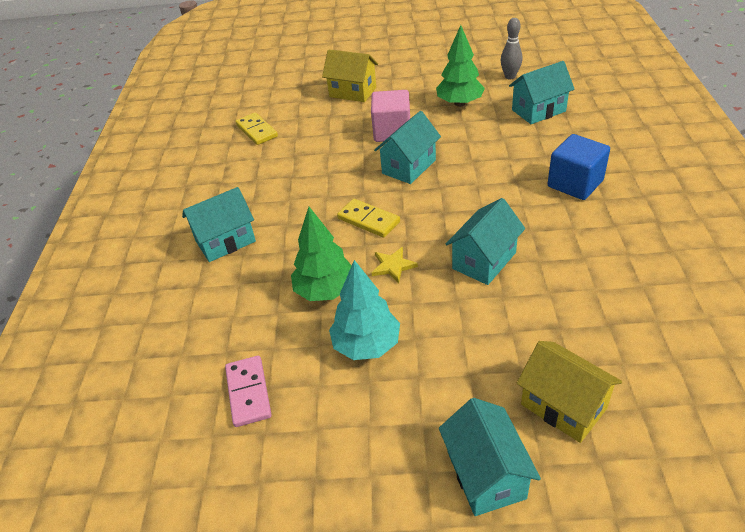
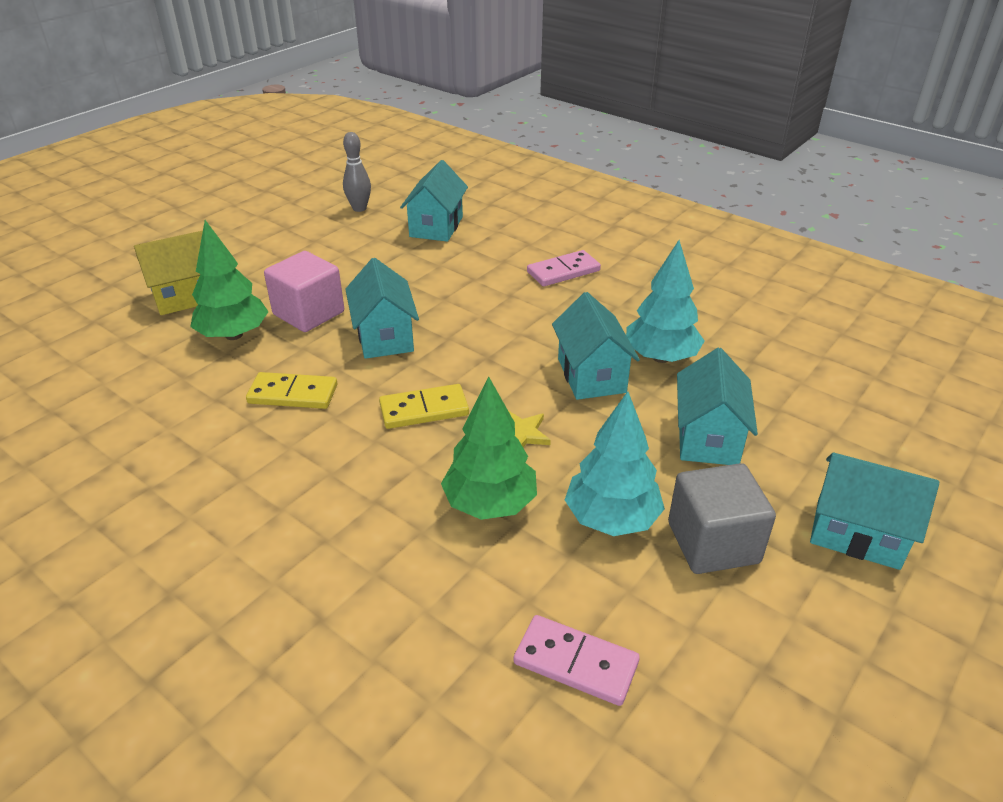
camera: 55 degrees left, 5 degrees down
(225, 241) = (276, 544): turquoise house -> turquoise house (707, 437)
(257, 131) = (107, 401): yellow domino -> yellow domino (293, 394)
(395, 401) = (713, 543): none -> grey cube
(459, 103) = (344, 253): green tree -> green tree (233, 335)
(547, 279) = (661, 357): none -> turquoise tree
(563, 406) = (818, 440): yellow house -> none
(575, 183) = (563, 271): blue cube -> pink domino

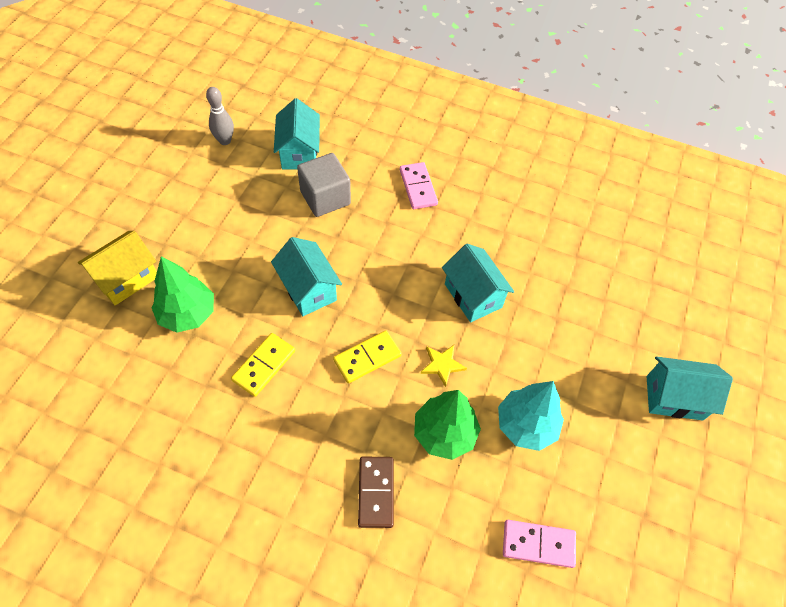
camera: 20 degrees left, 20 degrees up
(293, 394) = (264, 365): yellow domino -> yellow domino turned 45 degrees counterclockwise
(309, 313) = (237, 276): pink cube -> none
(365, 547) = (376, 492): none -> brown domino
(563, 271) = (418, 187): pink domino -> pink domino turned 60 degrees counterclockwise
(661, 357) = (515, 266): turquoise tree -> none
(707, 437) = (566, 337): turquoise house -> none
(713, 543) = (592, 428): grey cube -> grey cube (325, 198)

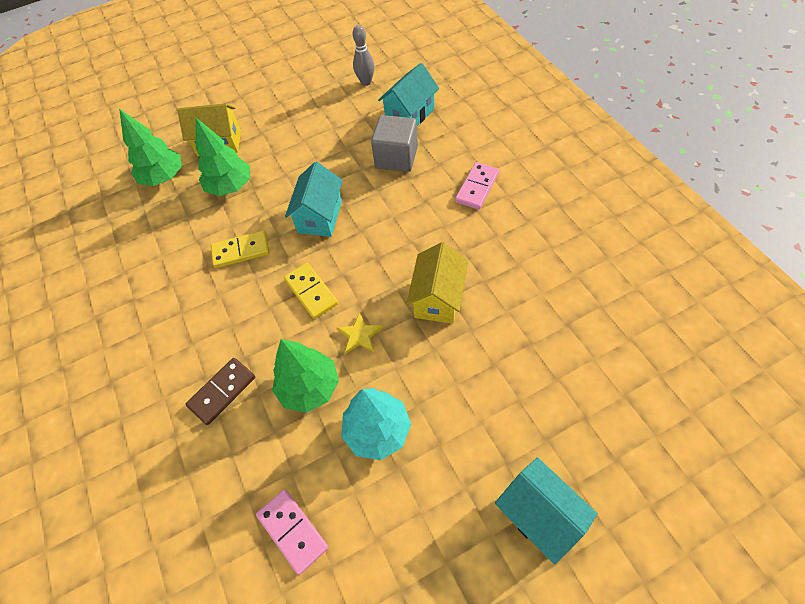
camera: 50 degrees right, 0 degrees up
(99, 348) = (163, 177): none -> green tree
(367, 358) = (311, 292): yellow domino -> yellow domino turned 45 degrees clockwise
(473, 295) = (438, 298): turquoise house -> yellow house

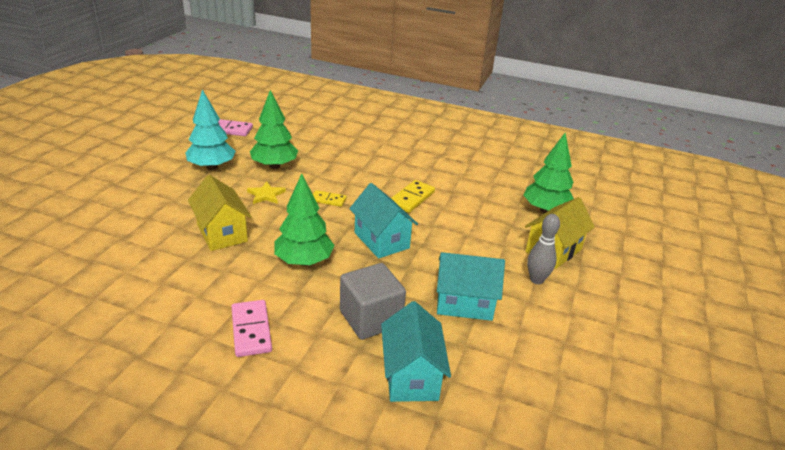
camera: 130 degrees right, 25 degrees down
(222, 392) = (326, 148): brown domino -> none
(230, 187) = (485, 227): green tree -> green tree (304, 261)
(311, 292) = (328, 200): yellow domino -> yellow domino, size x0.65
(366, 82) = (520, 393): grey bowling pin -> grey bowling pin (536, 280)
(539, 514) = (82, 174): turquoise house -> turquoise house (464, 303)

